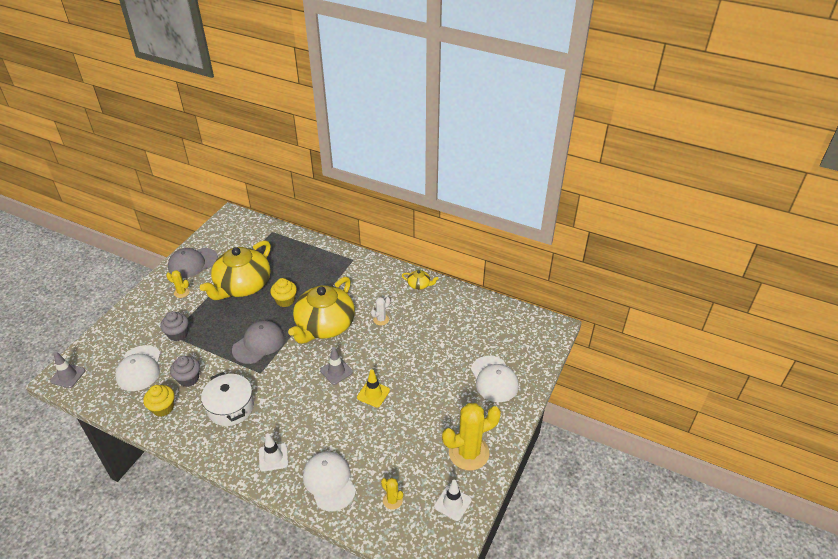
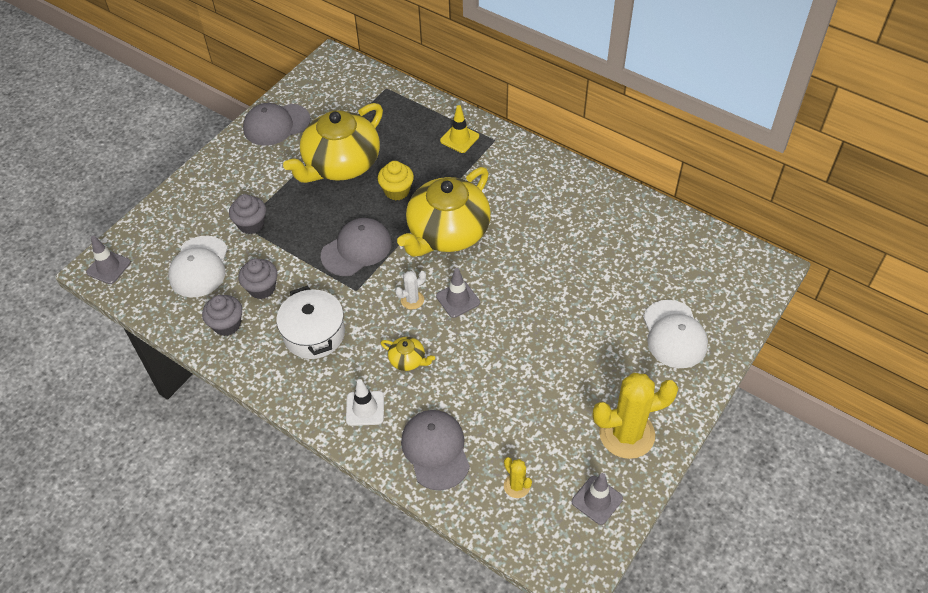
camera: 10 degrees right, 10 degrees up
(163, 408) = (227, 324): yellow cupcake -> grey cupcake
(181, 292) = (259, 166): yellow cactus -> none
(329, 481) = (435, 450): white cap -> grey cap
(373, 394) = (505, 336): yellow traffic cone -> yellow traffic cone (459, 138)
(381, 319) = (525, 232): white cactus -> white cactus (412, 300)
(419, 285) = (584, 186): yellow teapot -> yellow teapot (408, 360)
(452, 503) = (597, 500): white traffic cone -> grey traffic cone

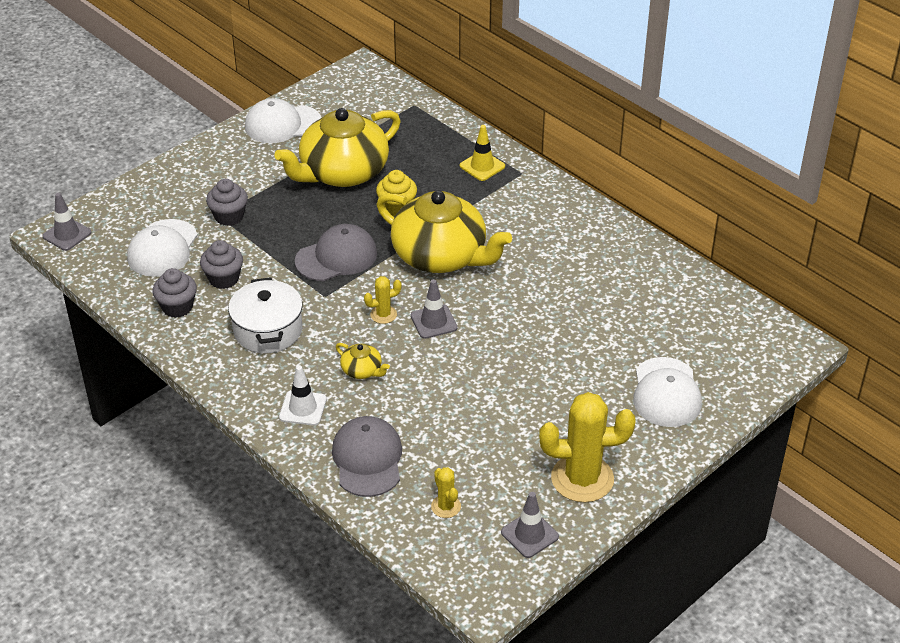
camera: 10 degrees right, 10 degrees down
(276, 125) = (282, 124): grey cap -> white cap
(412, 300) = (383, 314): white cactus -> yellow cactus
(447, 232) = (441, 256): yellow teapot -> yellow teapot turned 105 degrees counterclockwise

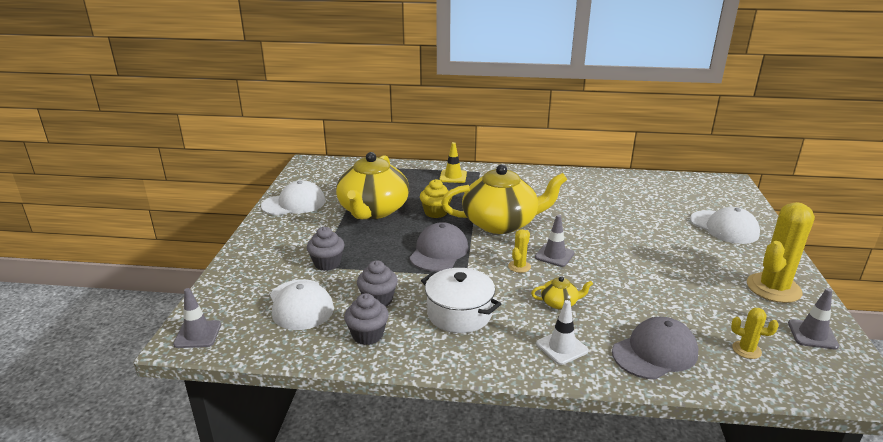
camera: 40 degrees left, 15 degrees down
(282, 124) = (294, 203): white cap -> white cap turned 150 degrees counterclockwise
(367, 459) = (655, 352): grey cap -> grey cap turned 105 degrees clockwise

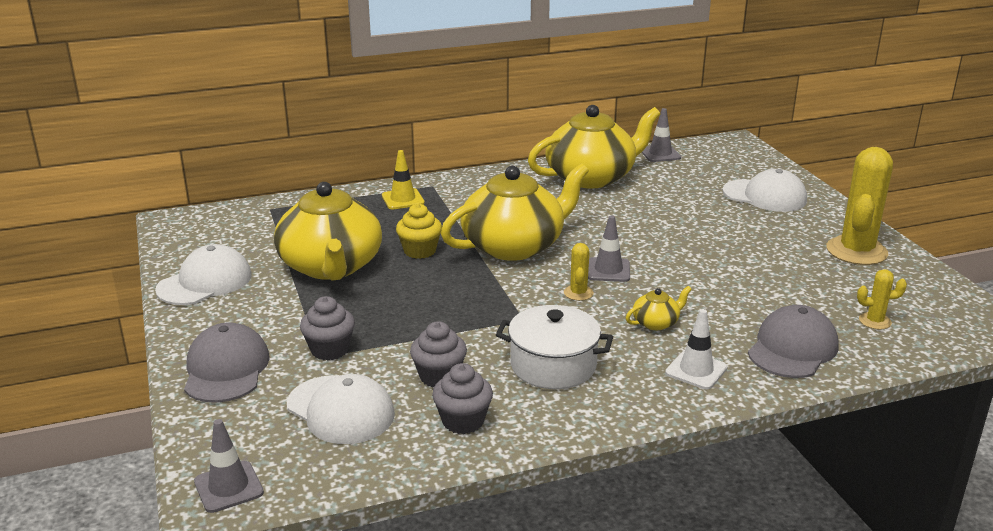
camera: 25 degrees left, 0 degrees up
(439, 252) = (466, 299): grey cap -> grey cap (226, 369)
(595, 187) = (591, 177): none -> yellow teapot
(812, 334) = (921, 289): grey traffic cone -> grey traffic cone (660, 154)

